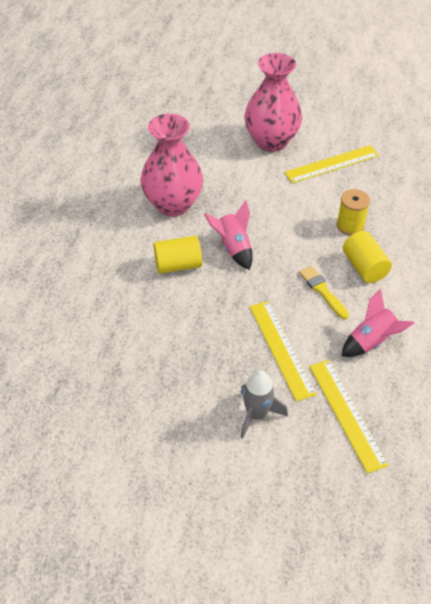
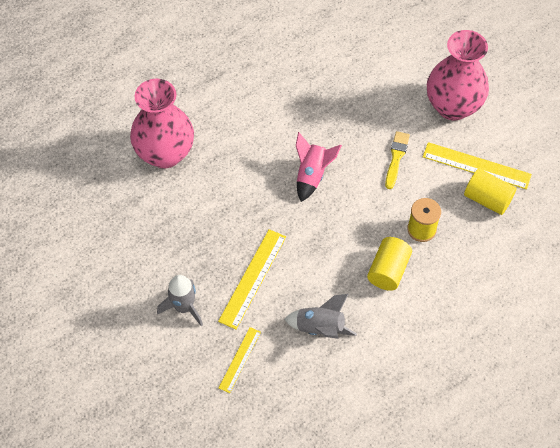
camera: 45 degrees right, 10 degrees up
(173, 204) = (311, 104): pink vase -> pink vase (165, 153)
(178, 265) = (258, 157): yellow cylinder -> yellow cylinder (487, 199)
(322, 291) = (334, 262): yellow brush -> yellow brush (396, 158)
(347, 414) = (240, 359): yellow ruler -> yellow ruler, size x0.61
(371, 341) = (320, 328): pink rocket -> grey rocket

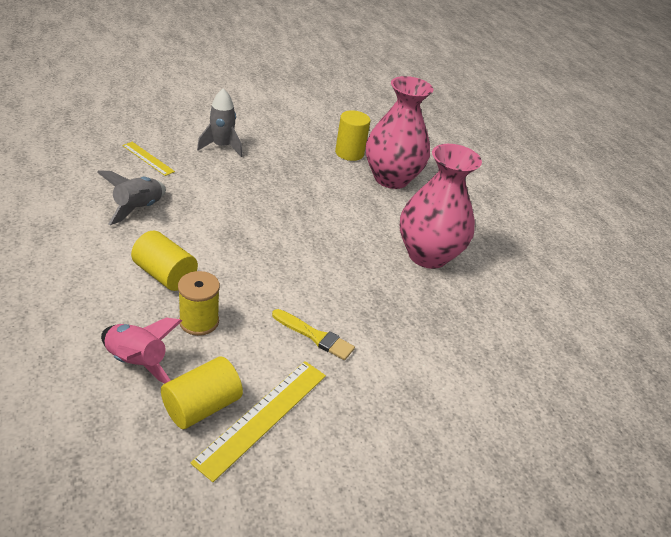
camera: 100 degrees right, 20 degrees down
(136, 197) = (349, 153): none -> yellow cylinder
(253, 278) = (223, 187): yellow ruler -> none
(312, 175) = (323, 259): pink rocket -> pink rocket (137, 362)
(453, 106) = (378, 430): pink vase -> pink vase (427, 255)

